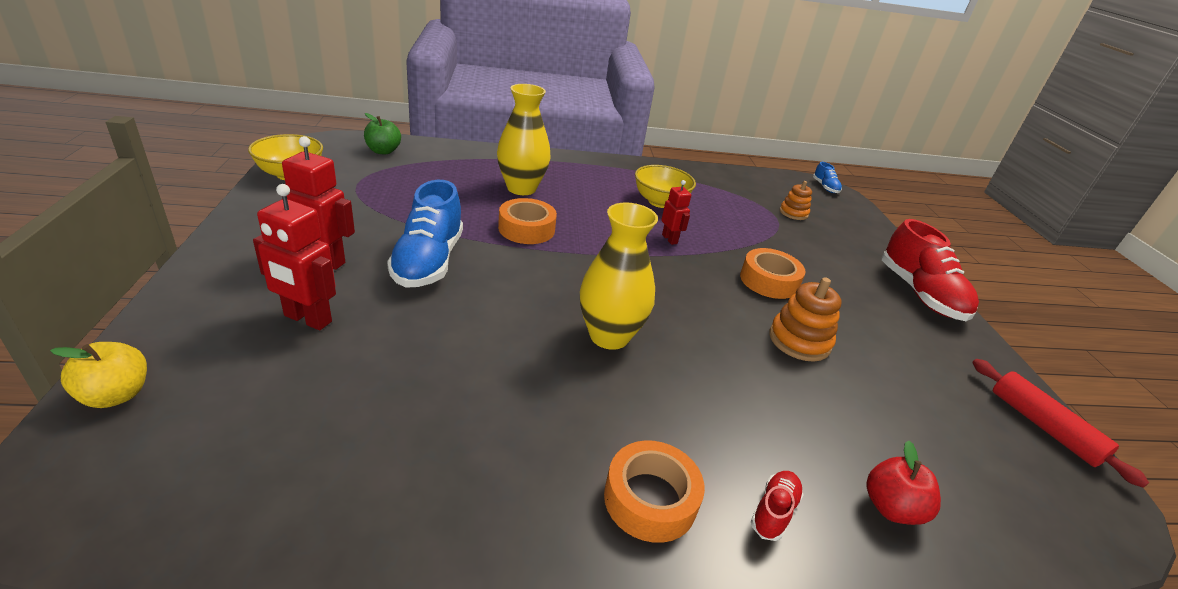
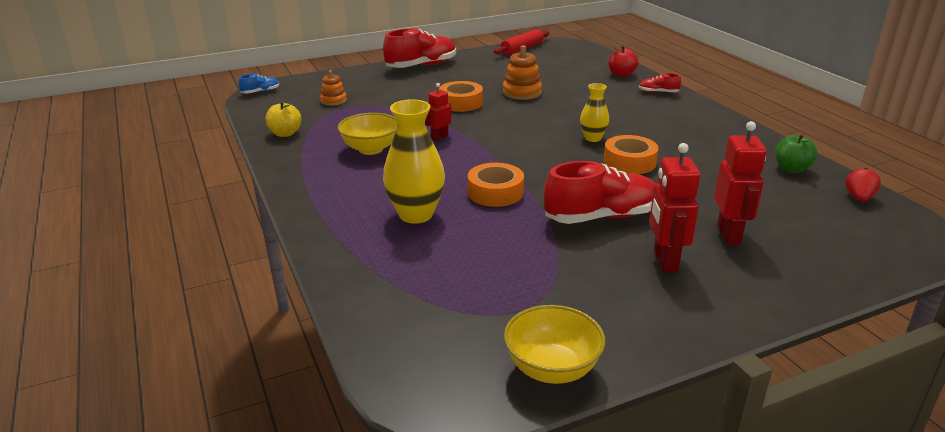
camera: 105 degrees left, 5 degrees down
(116, 395) = (877, 263): yellow apple -> yellow apple (285, 133)
(211, 510) = (859, 198): none -> red strawberry
(383, 151) = (409, 334): green apple -> green apple (791, 169)
(428, 261) = (601, 217): blue shoe -> red shoe
(609, 336) = (593, 138): yellow vase -> yellow vase, size x0.58
(650, 499) = (690, 113): orange tape -> orange tape (629, 162)

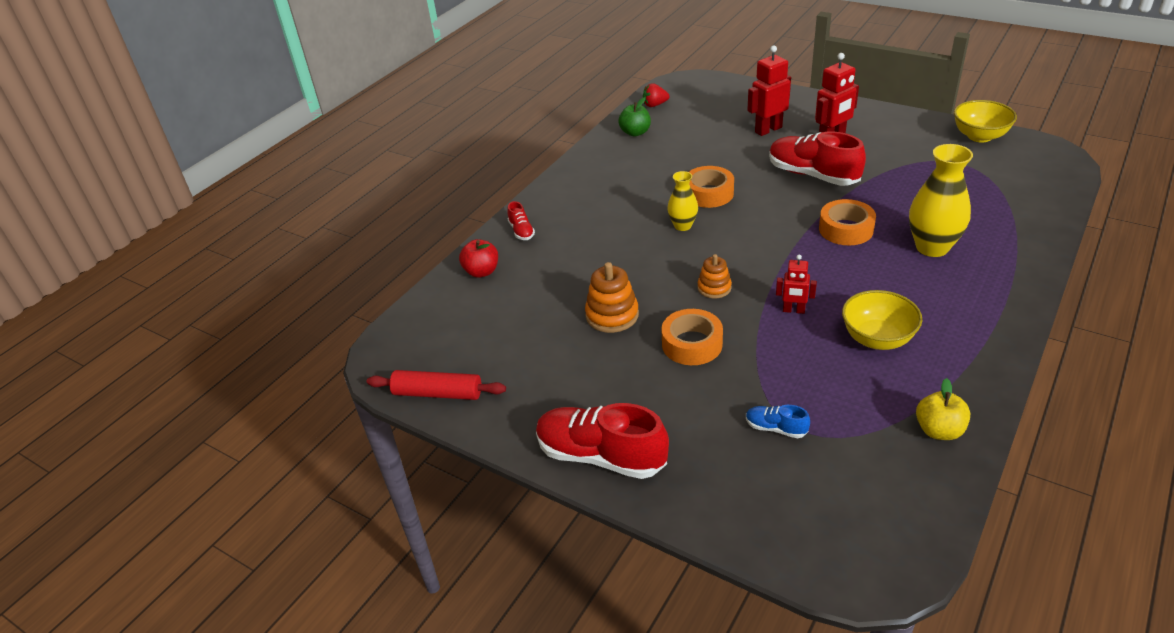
camera: 120 degrees left, 10 degrees up
(260, 92) = (882, 571): blue shoe -> blue shoe (776, 428)
(333, 101) = (812, 459): orange stacking toy -> orange stacking toy (714, 288)

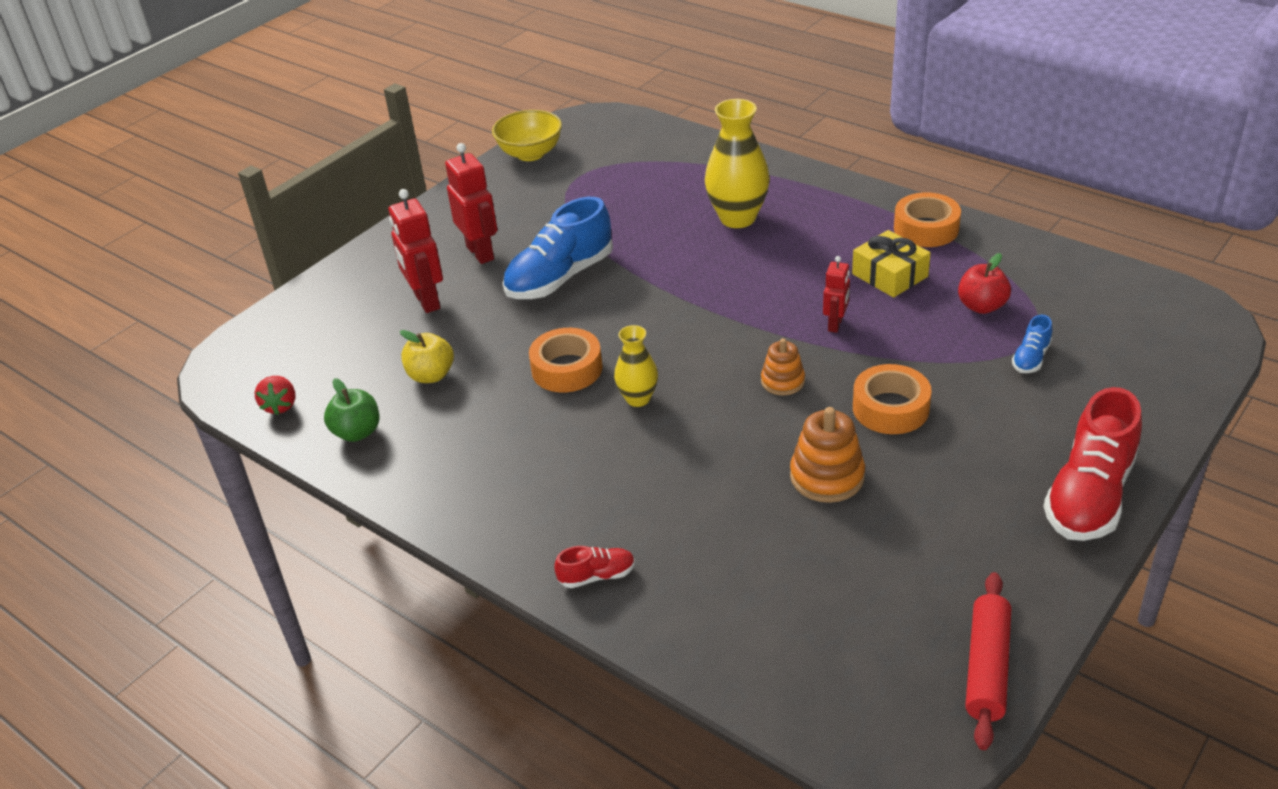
camera: 85 degrees left, 0 degrees up
(481, 272) = (697, 625): red apple -> red apple (981, 306)
(813, 175) = (560, 278): red shoe -> blue shoe
(846, 229) = (687, 268): orange tape -> orange tape (926, 229)
(877, 339) = (889, 275): yellow bowl -> yellow gift
(939, 430) = (1024, 260): yellow apple -> yellow apple (431, 375)

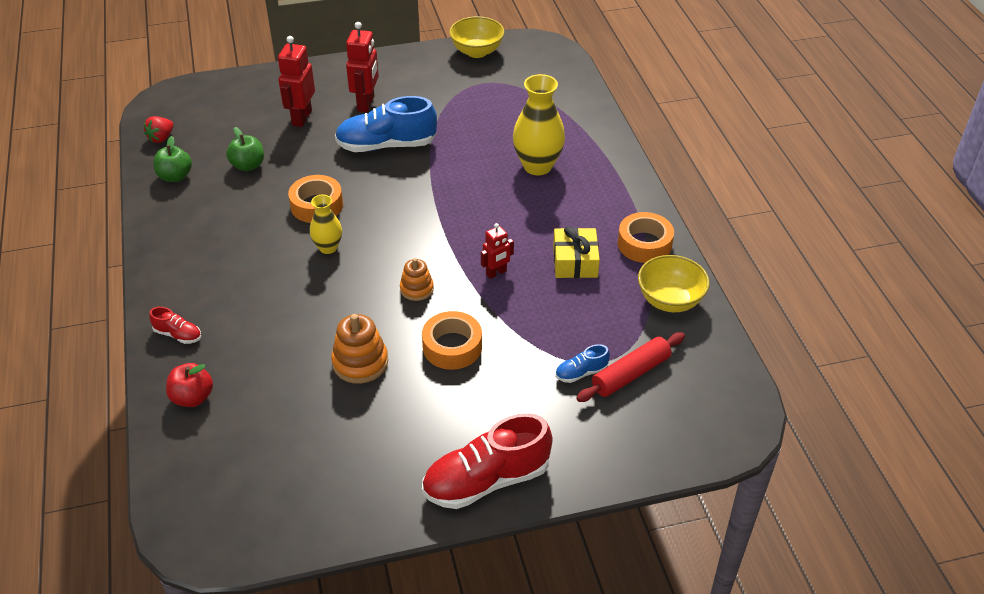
camera: 35 degrees right, 5 degrees up
(431, 375) = (248, 165): yellow apple -> green apple
(981, 306) = (602, 319): red apple -> red apple (192, 397)
(987, 667) = (288, 530): red rolling pin -> red rolling pin (631, 374)
(1013, 259) = (670, 300): none -> yellow bowl

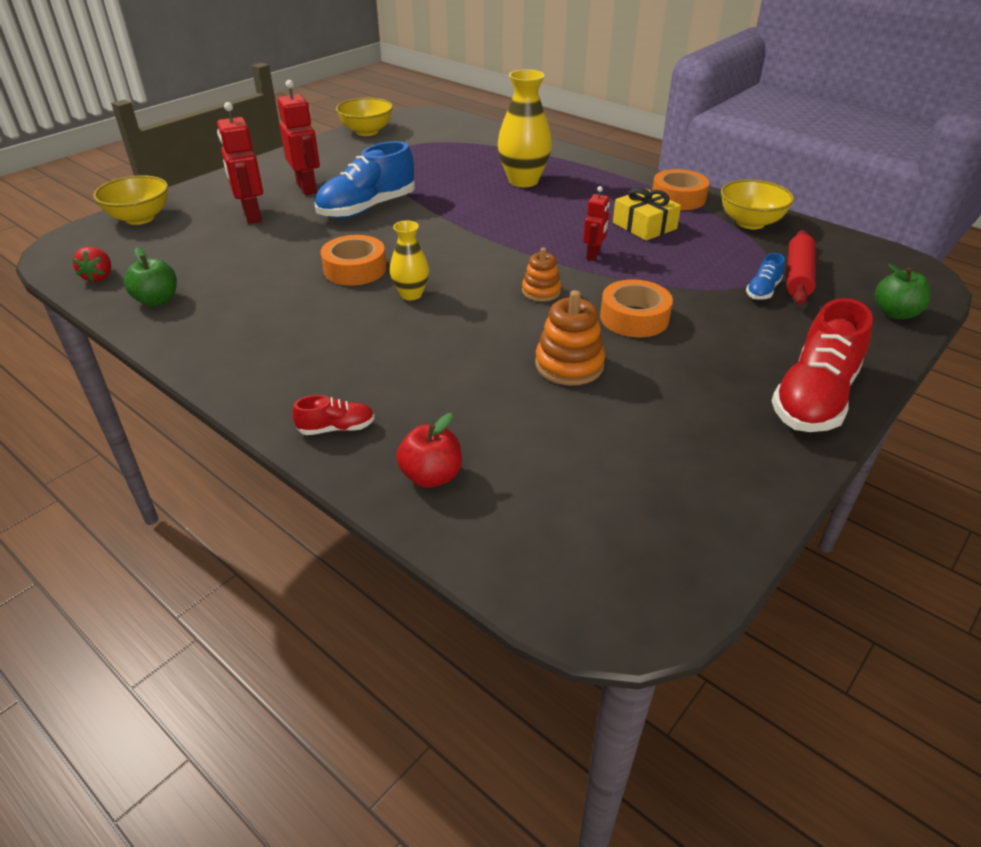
camera: 35 degrees left, 5 degrees down
(230, 89) = (140, 218): none -> yellow bowl
(248, 165) = (237, 265): green apple -> green apple (895, 313)

